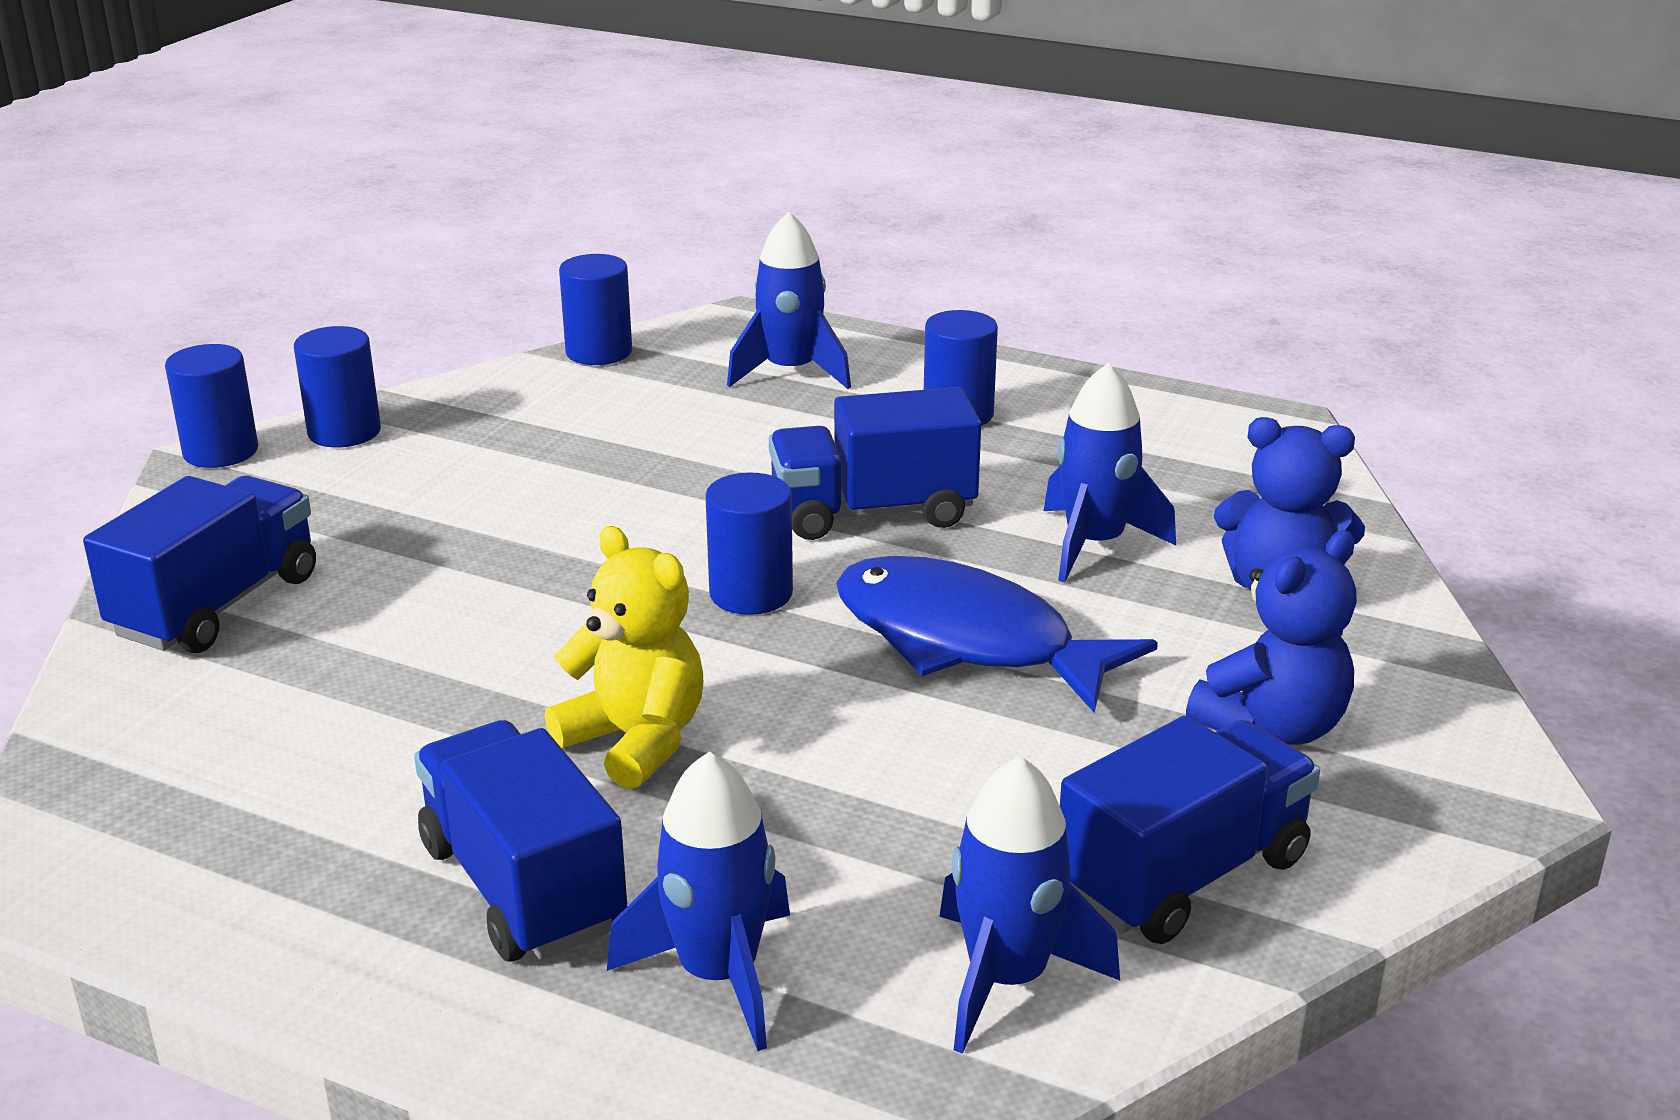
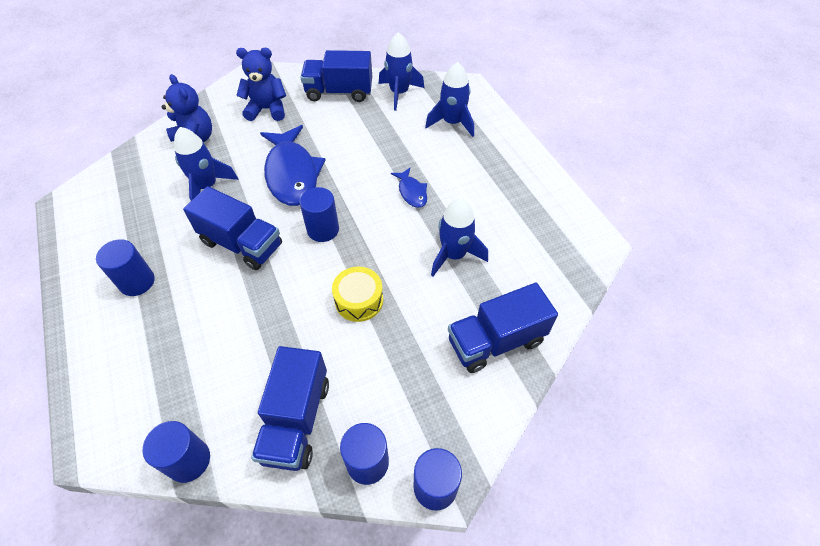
camera: 140 degrees left, 25 degrees up
(523, 886) = (475, 165): blue truck -> blue truck (296, 420)
(545, 545) = (359, 300): none -> yellow drum
(636, 741) = (412, 192): yellow teddy bear -> blue fish
(791, 372) = (143, 365): blue rocket -> blue rocket (454, 255)

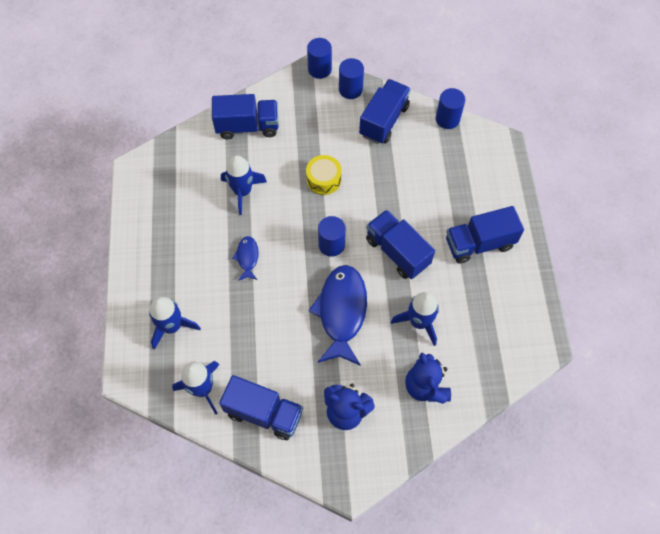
camera: 160 degrees left, 10 degrees up
(137, 282) = (479, 243): blue cylinder -> blue truck

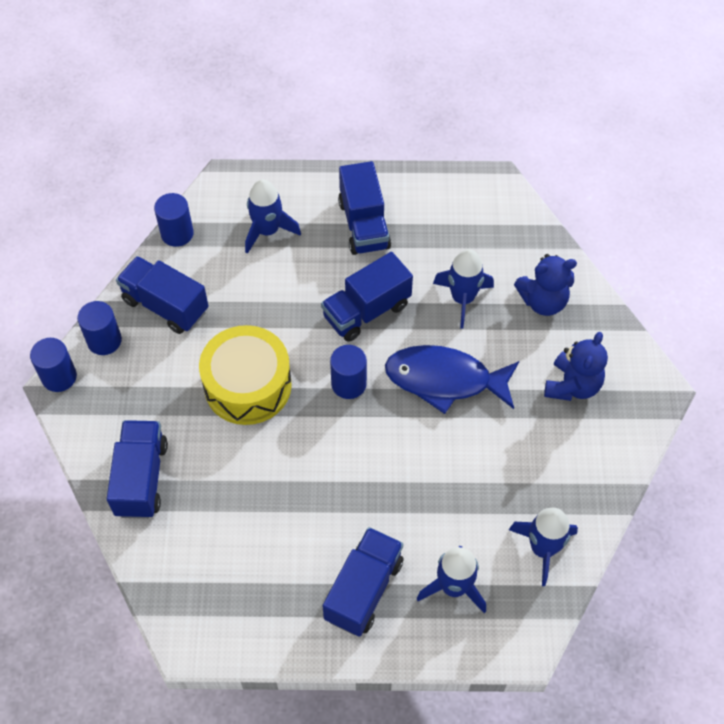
camera: 85 degrees left, 5 degrees down
(242, 191) = (252, 489): blue rocket -> blue rocket (267, 231)
(247, 257) = (357, 487): blue fish -> none
(264, 413) = (575, 476): blue truck -> blue truck (363, 589)
(323, 179) = (248, 385): yellow drum -> yellow drum, size x1.80

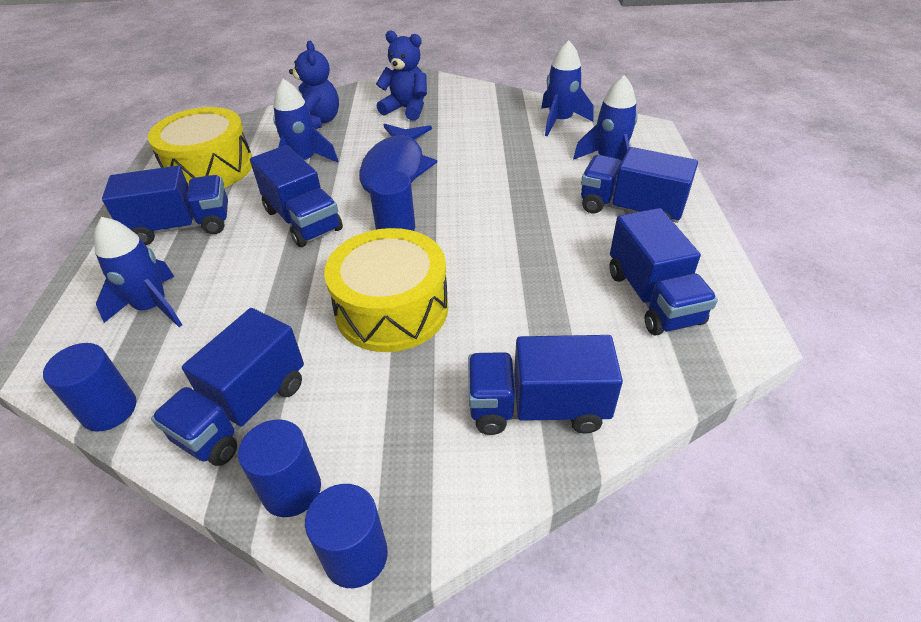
camera: 90 degrees left, 15 degrees down
(238, 580) = (653, 297): none -> blue truck
(454, 224) = (210, 168): none -> yellow drum

